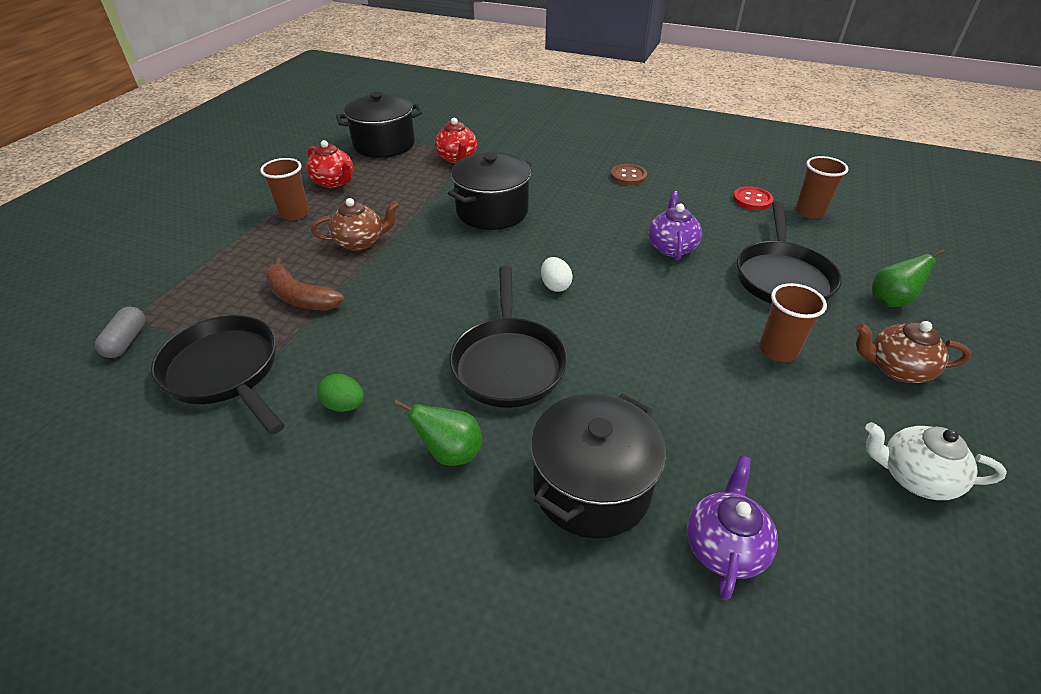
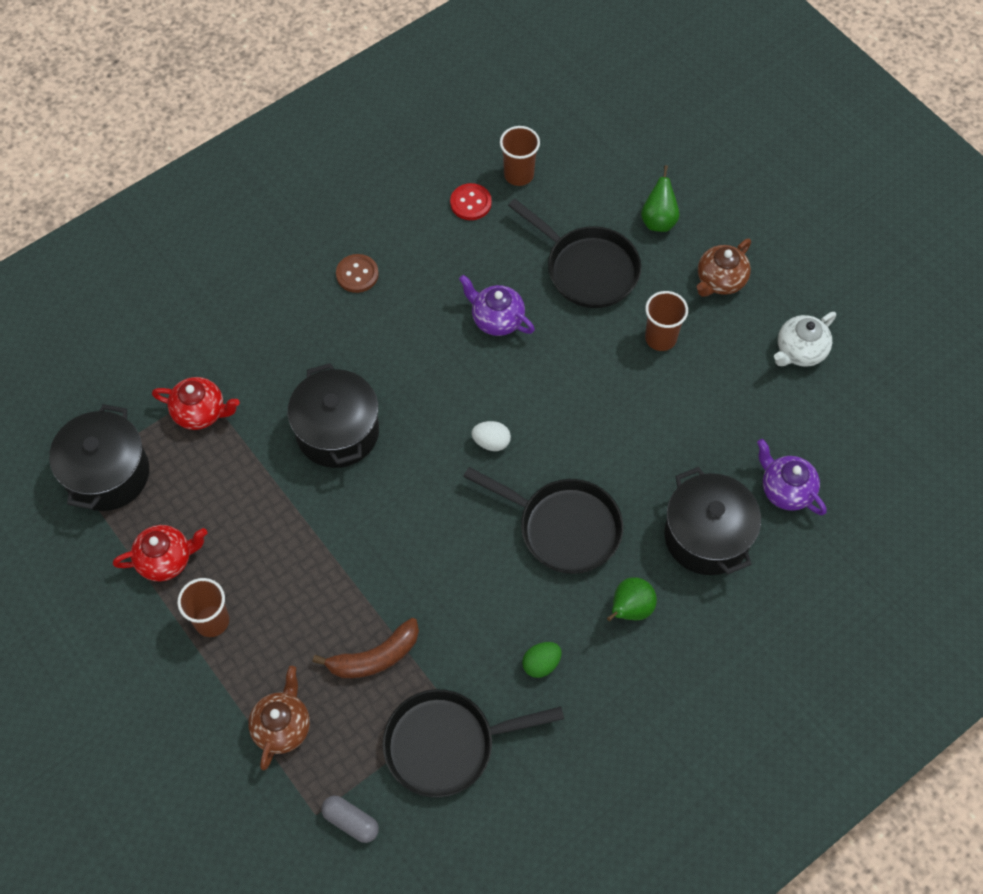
camera: 60 degrees left, 20 degrees up
(360, 242) = (313, 575): brown teapot -> brown teapot (282, 726)

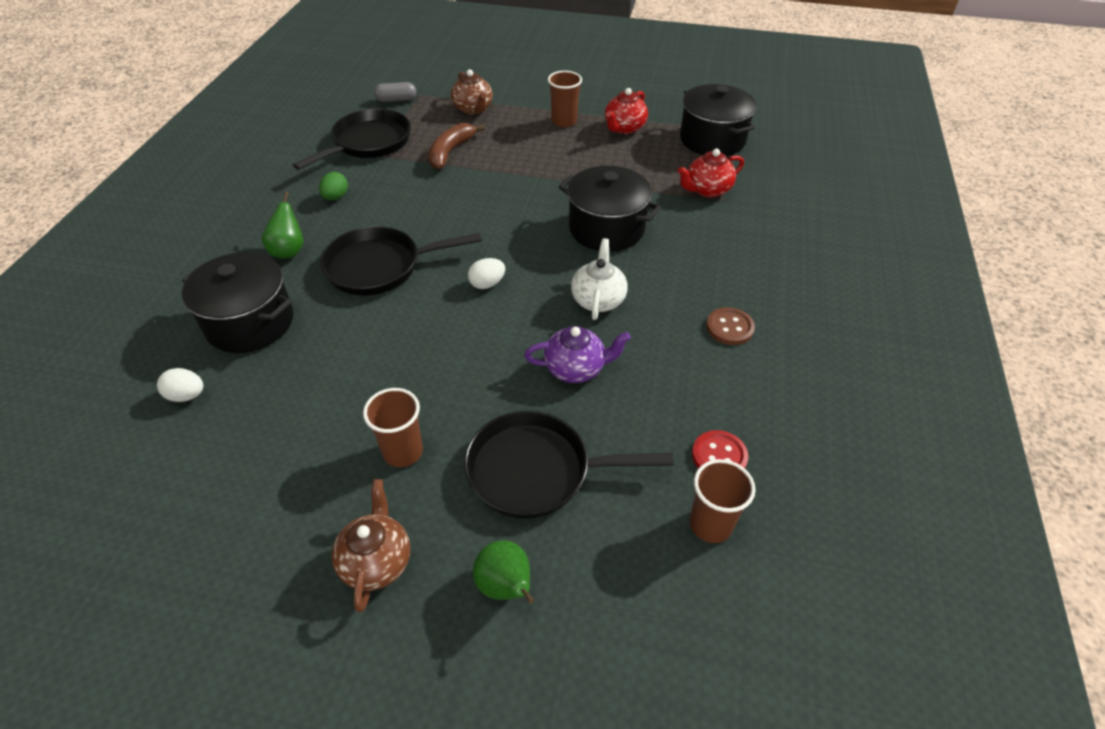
camera: 140 degrees right, 15 degrees down
(786, 490) = (187, 395): purple teapot -> white egg
(800, 351) = (229, 540): white teapot -> white teapot (598, 300)

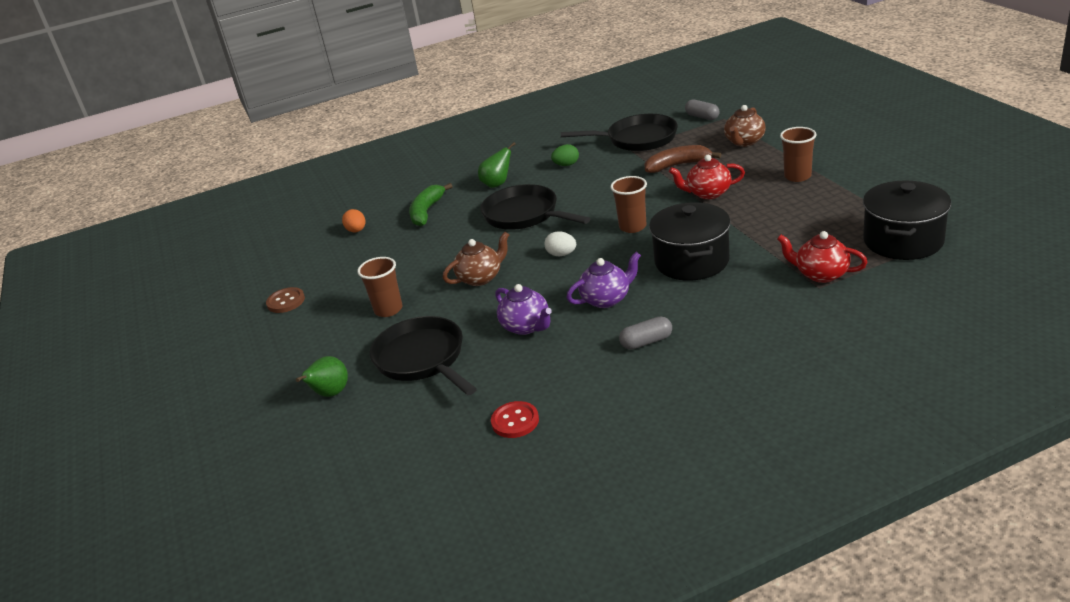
camera: 60 degrees right, 15 degrees down
(187, 395) = (356, 231): white egg -> orange egg
(250, 322) = (427, 211): black pot -> green banana
(376, 561) = (309, 345): brown teapot -> brown teapot (480, 278)
(598, 300) = (606, 299): white teapot -> purple teapot
(624, 128) = (839, 200): red teapot -> red teapot (708, 193)
(690, 314) = (646, 342): none -> grey capsule
(710, 524) = (450, 445): brown cup -> brown cup (632, 227)
(729, 327) = (657, 365): brown button -> brown button (286, 301)

